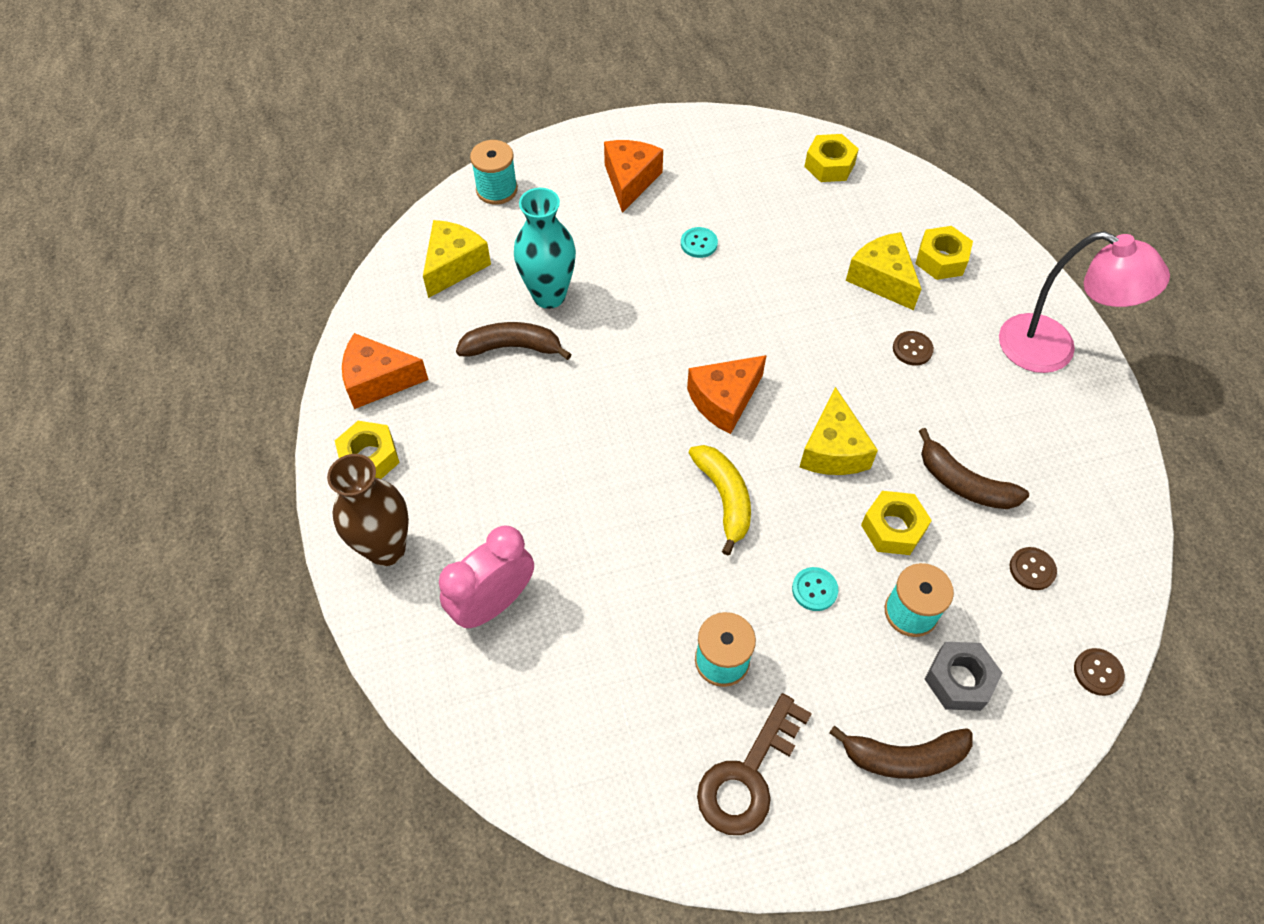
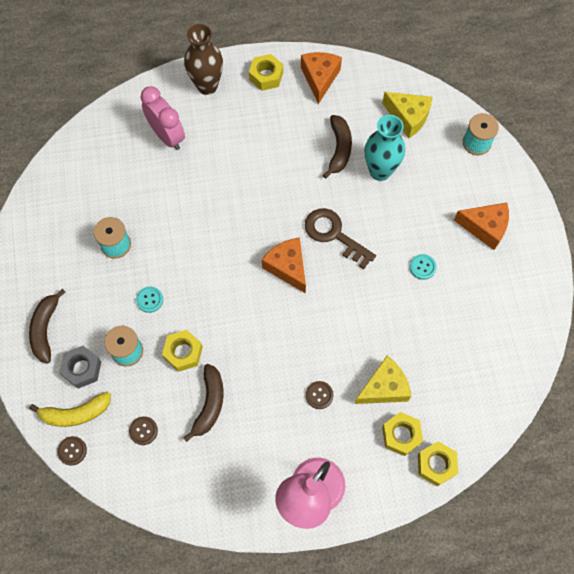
camera: 95 degrees right, 10 degrees up
(724, 498) = (216, 258): yellow banana -> yellow banana (75, 413)
(748, 774) = (52, 250): brown key -> brown key (334, 235)
(829, 165) = (501, 371): yellow nut -> yellow nut (436, 465)
(833, 450) = (243, 327): yellow cheese -> none
(964, 483) = (209, 404): brown banana -> brown banana turned 150 degrees clockwise

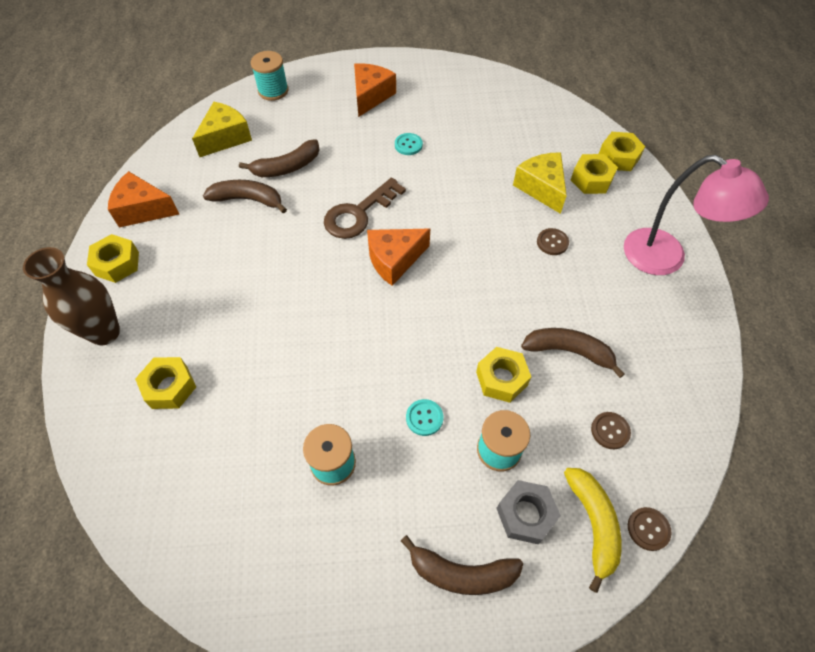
camera: 85 degrees left, 10 degrees down
(167, 136) = (169, 387): pink clock -> yellow nut
(380, 171) = (286, 167): turquoise vase -> brown banana

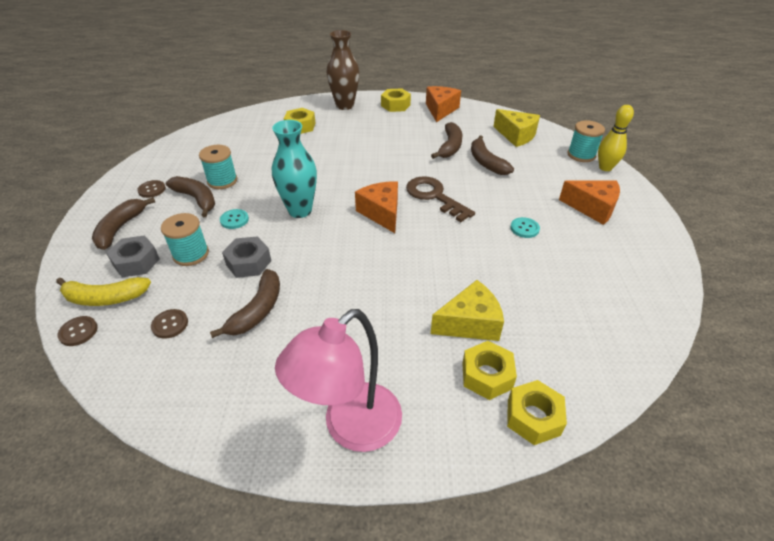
camera: 95 degrees right, 15 degrees down
(299, 77) = (605, 168): none -> yellow bowling pin
(382, 485) = (196, 199): none -> brown banana
(397, 344) = (300, 210): none -> turquoise vase
(501, 378) = (248, 263): yellow nut -> grey nut
(552, 242) = (389, 320): brown button -> brown button (152, 190)

